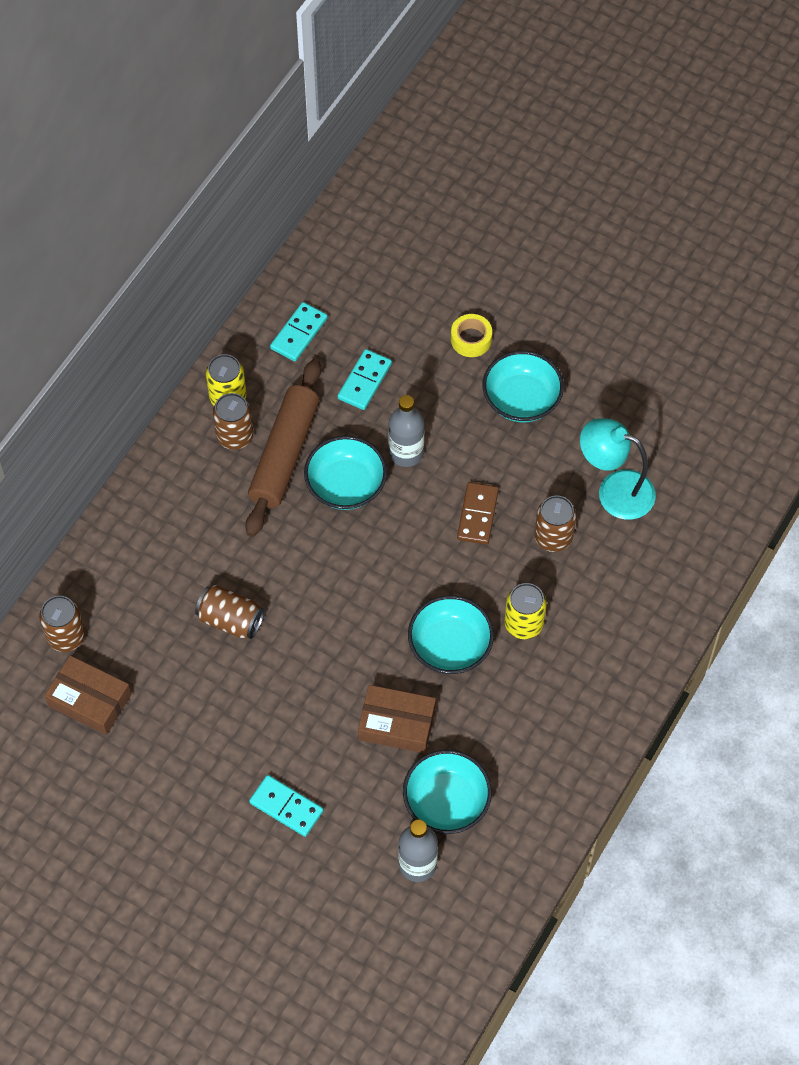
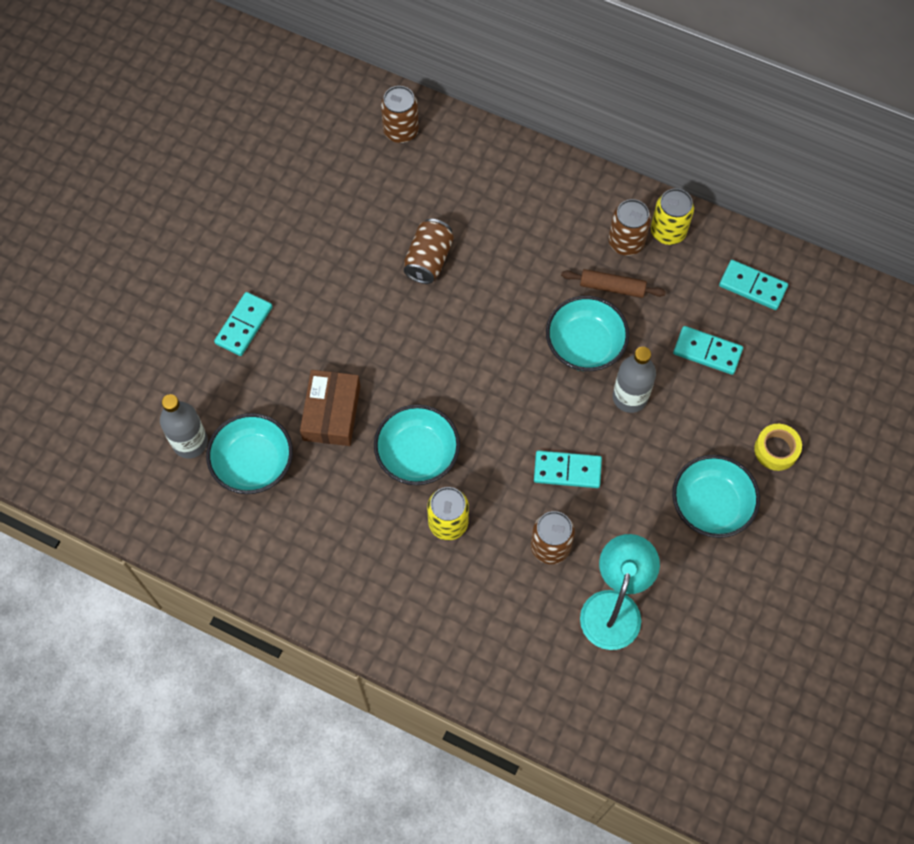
camera: 85 degrees right, 5 degrees up
(90, 700) = (340, 157): brown box -> none
(284, 454) = (612, 287): brown rolling pin -> brown rolling pin, size x0.51
(477, 515) = (567, 470): brown domino -> turquoise domino

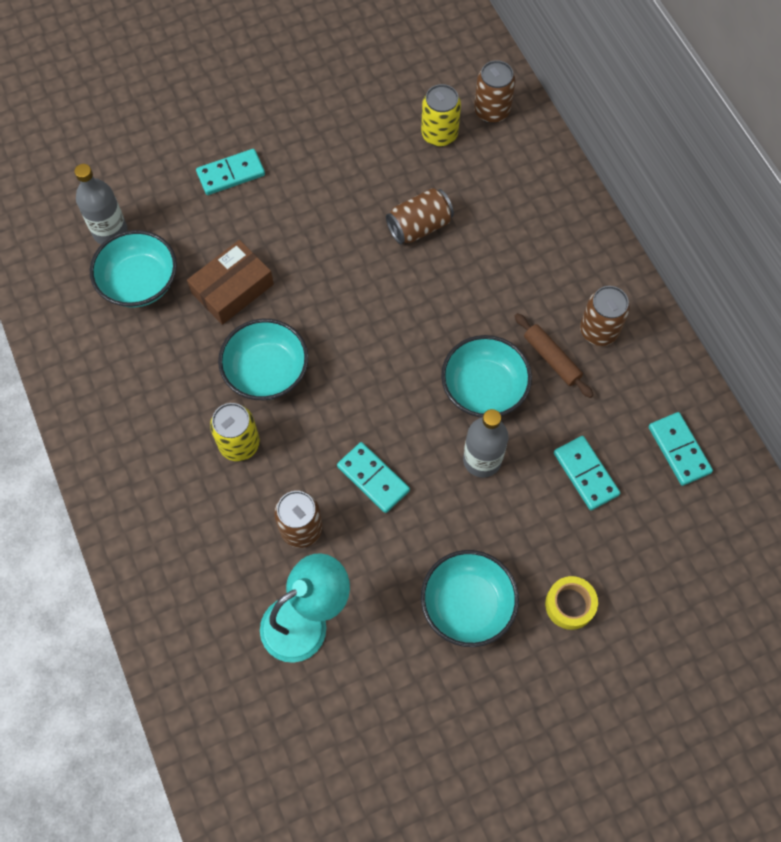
camera: 40 degrees right, 0 degrees up
(668, 231) = (644, 348): yellow can -> yellow can (439, 134)

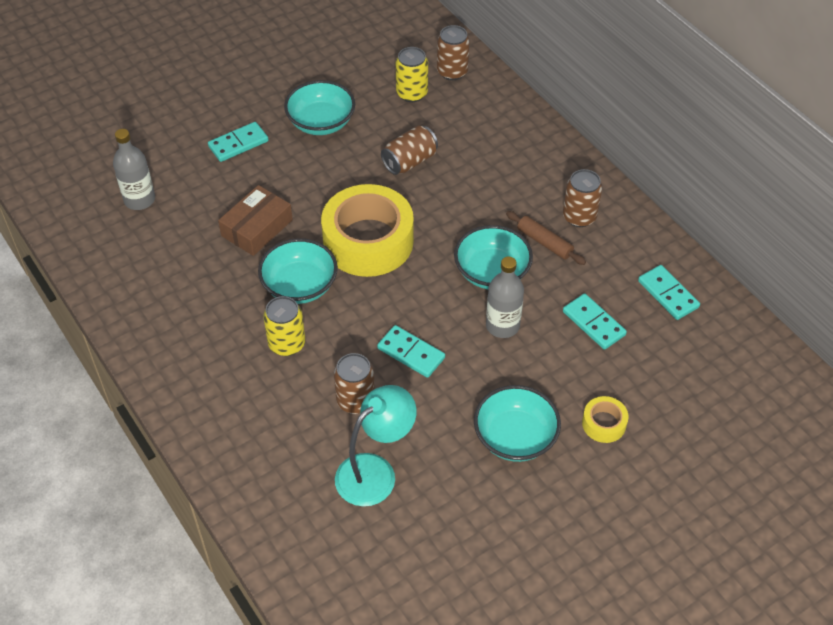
camera: 10 degrees left, 15 degrees down
(139, 282) = (173, 234): turquoise bowl -> turquoise bowl (321, 122)
(353, 325) = (368, 241): none -> yellow tape

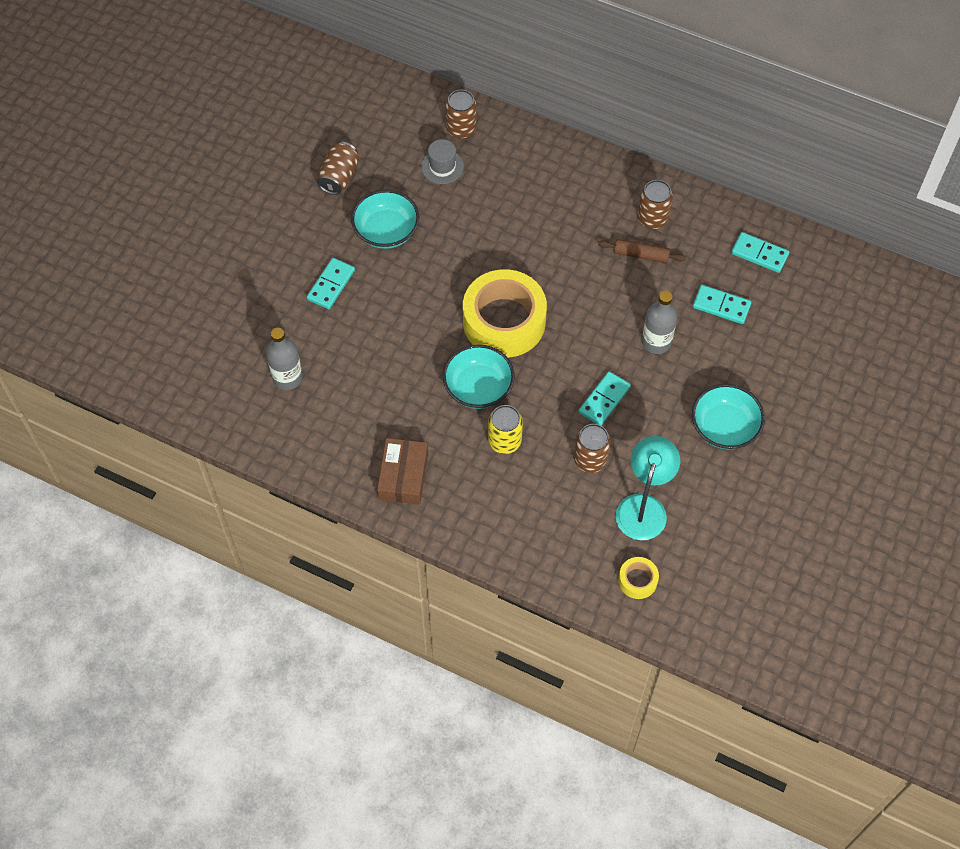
camera: 30 degrees left, 10 degrees up
(257, 228) = (406, 354): brown box -> brown box (403, 476)
(409, 161) = (486, 232): brown can -> brown can (339, 177)
(411, 353) = (604, 400): turquoise domino -> turquoise domino turned 60 degrees counterclockwise
(412, 93) = (442, 166): yellow can -> grey hat
(492, 272) = (618, 301): turquoise bowl -> none
(604, 423) = (779, 383): yellow tape -> yellow tape (637, 580)

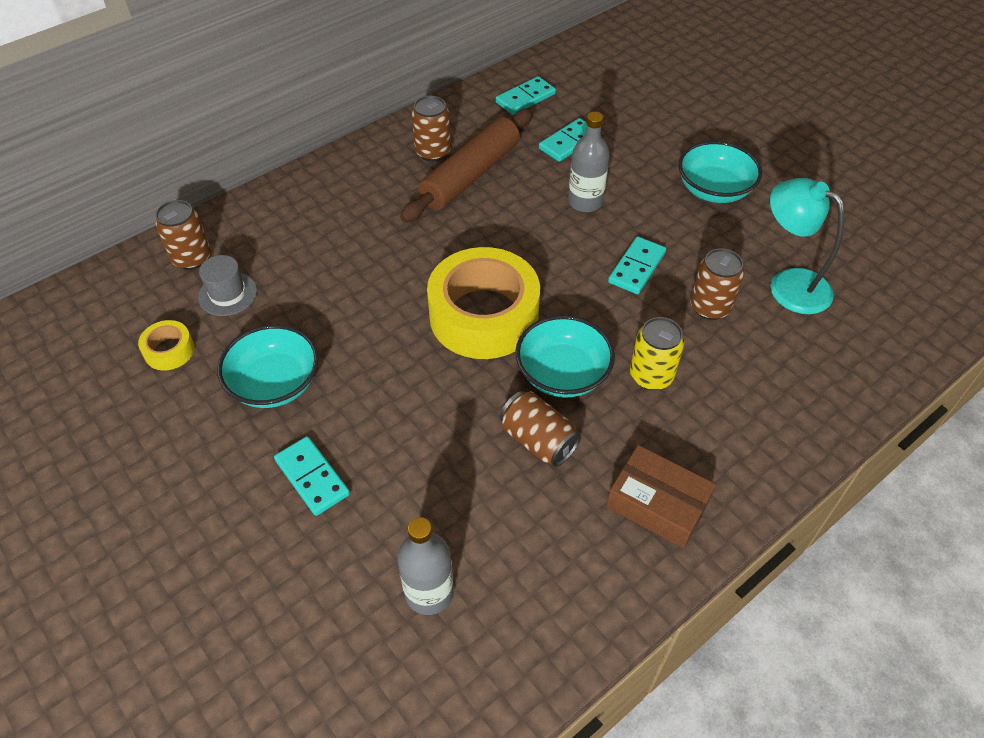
camera: 65 degrees left, 10 degrees down
(339, 177) = (152, 404): brown can -> brown can (538, 440)
(604, 400) = (636, 267): turquoise domino -> turquoise domino turned 60 degrees clockwise
(637, 580) = (883, 323): yellow tape -> yellow tape (169, 351)
(641, 255) = (470, 175): brown rolling pin -> brown rolling pin, size x1.95

